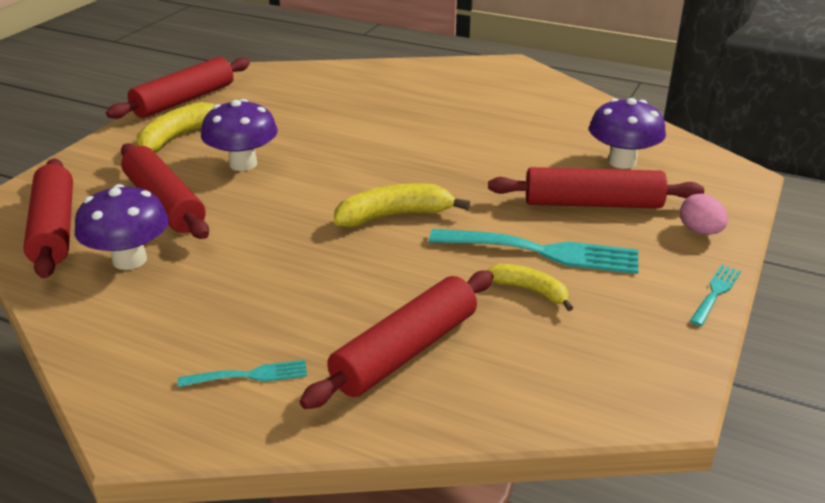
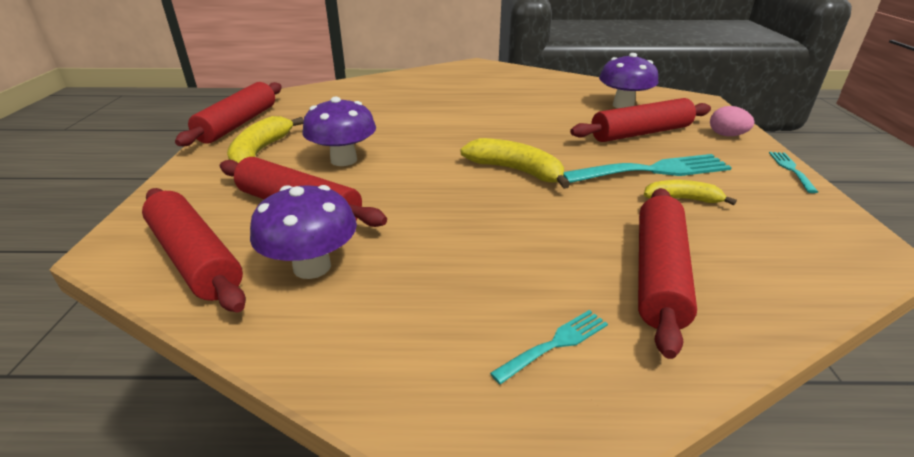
camera: 25 degrees left, 0 degrees up
(394, 215) = (516, 171): yellow banana -> yellow banana turned 75 degrees clockwise

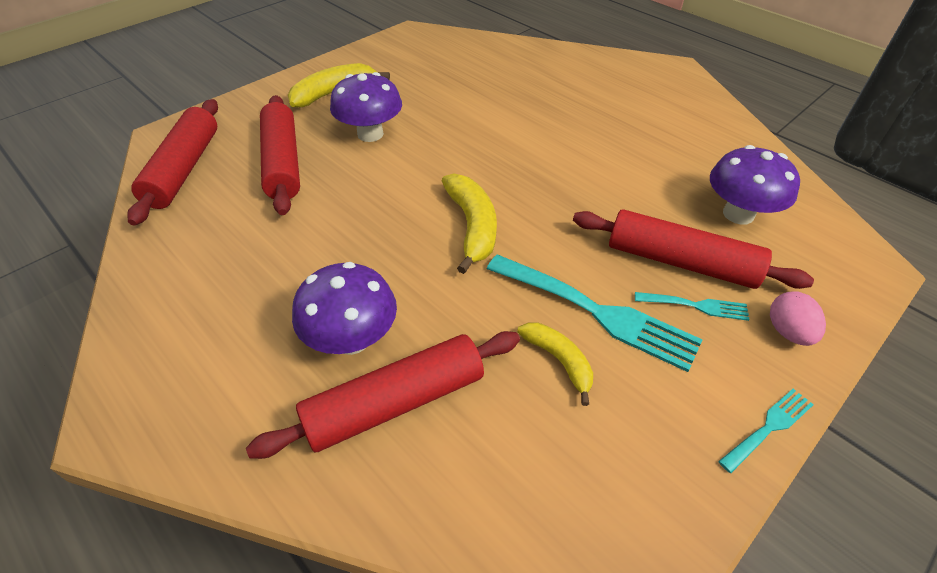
camera: 45 degrees right, 15 degrees up
(238, 124) = (360, 55): red rolling pin -> none
(312, 267) = (221, 218): purple mushroom -> purple mushroom (352, 339)
(555, 344) = (240, 385): turquoise fork -> turquoise fork (695, 306)

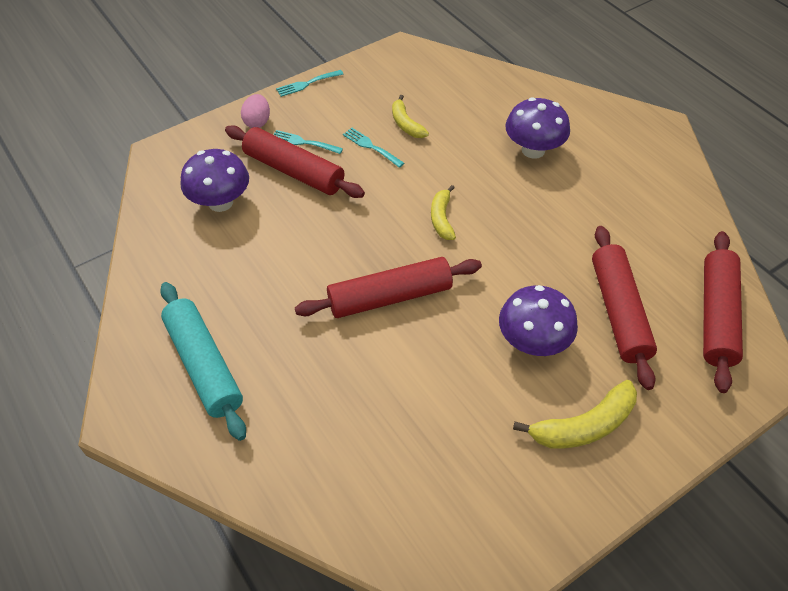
camera: 170 degrees left, 5 degrees up
(395, 403) = (505, 116): red rolling pin -> red rolling pin (389, 297)
(472, 226) = (442, 218): yellow banana -> yellow banana, size x0.64
(596, 312) = (371, 147): turquoise fork -> turquoise fork, size x0.50
(642, 96) = (204, 365): none -> turquoise rolling pin

